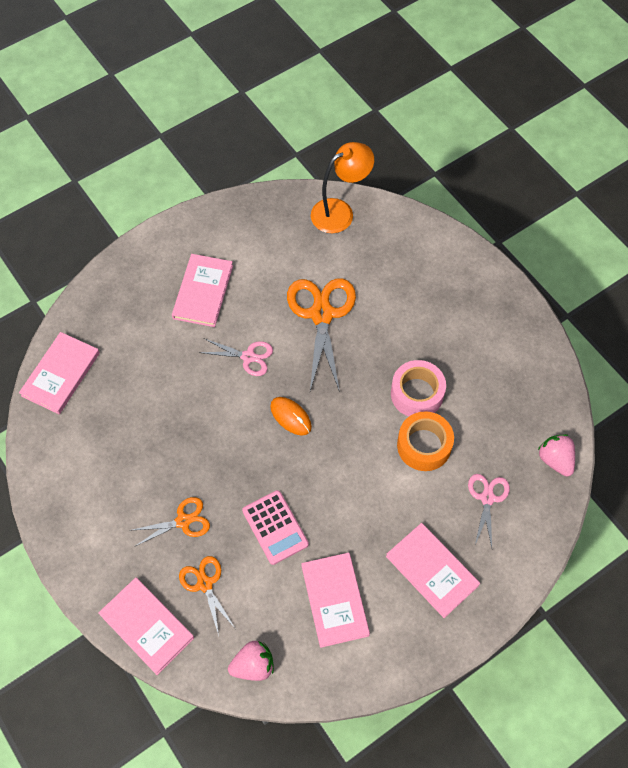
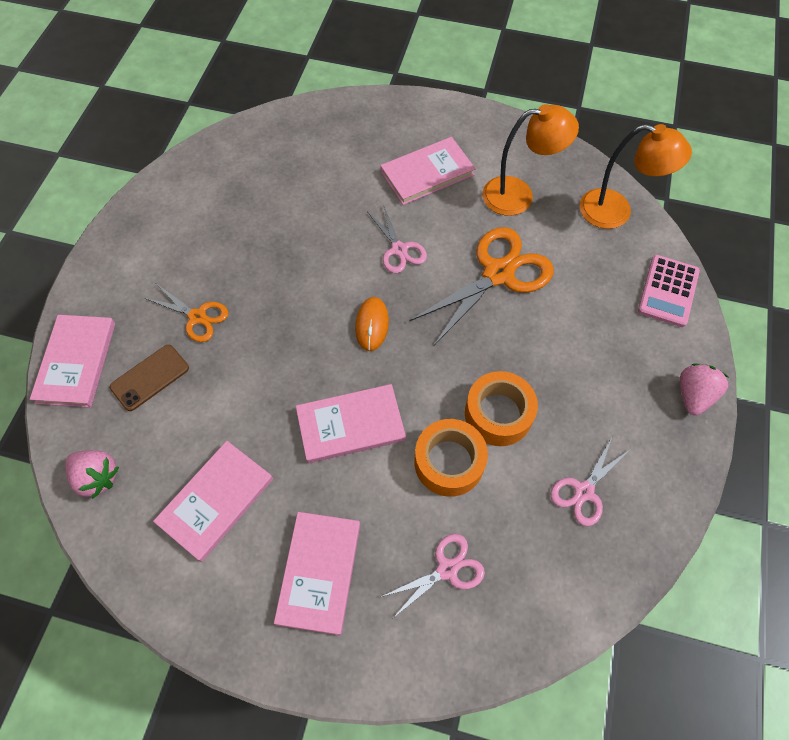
camera: 50 degrees right, 0 degrees up
(60, 374) = (258, 138): pink book -> pink book (350, 425)
(205, 584) = (150, 377): orange scissors -> brown phone
(274, 254) = (518, 195): none -> orange lamp
(275, 527) = (250, 393): pink calculator -> pink calculator (668, 291)
(417, 394) = (498, 414): pink tape -> orange tape
(502, 388) = (584, 491): none -> pink scissors
(555, 460) = (556, 610): pink strawberry -> pink strawberry (693, 395)

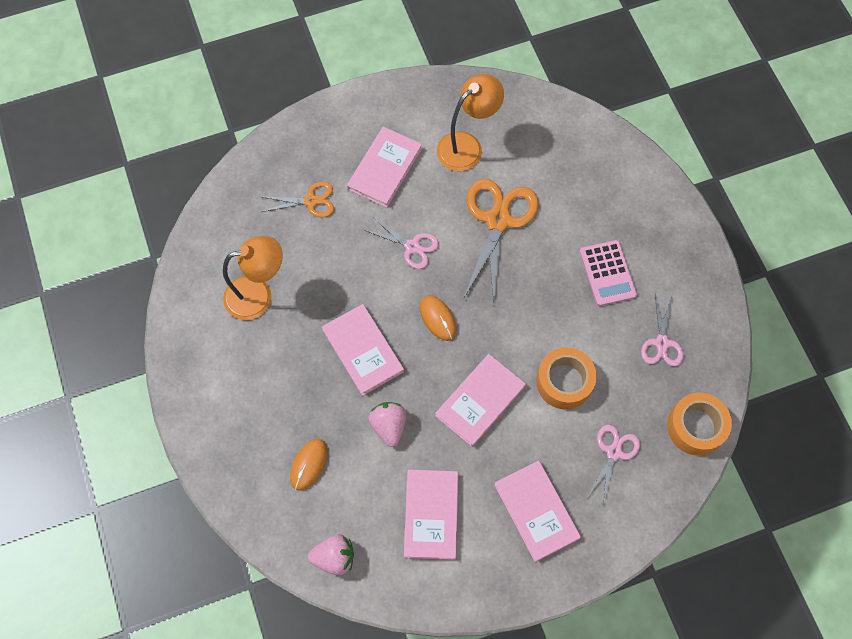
camera: 35 degrees left, 5 degrees up
(76, 362) = (242, 491): pink book -> pink book (363, 350)
(150, 377) = (309, 464): brown phone -> orange mouse
(197, 317) = (304, 397): orange scissors -> orange scissors (311, 201)
(498, 414) = (572, 326): orange tape -> orange tape (695, 427)
(616, 212) = (546, 117): orange lamp -> orange lamp (258, 295)
(668, 291) = (622, 160): pink calculator -> pink calculator (607, 273)
(693, 395) = (686, 229): pink strawberry -> pink strawberry (389, 426)

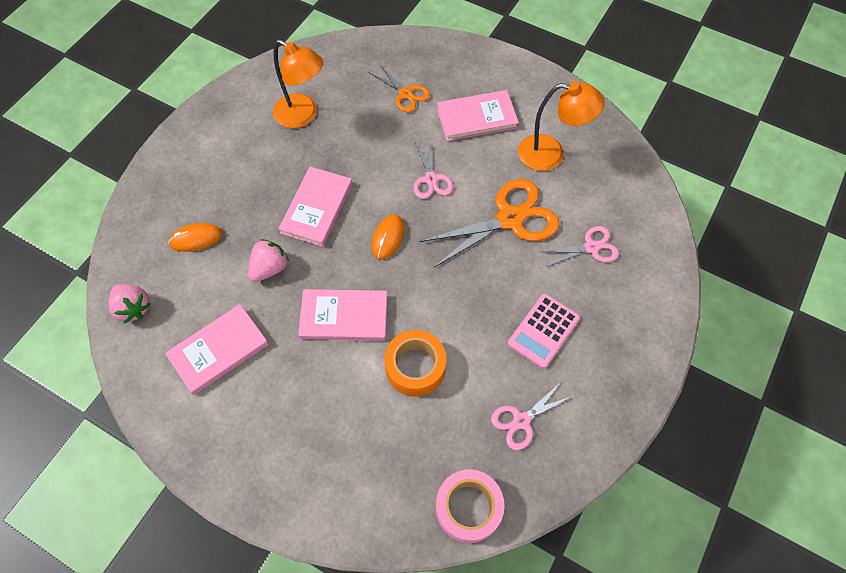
camera: 50 degrees right, 5 degrees down
(536, 511) = (282, 428): pink book -> none
(614, 452) = (385, 453): pink scissors -> pink scissors (591, 247)
(695, 427) = (468, 508): orange tape -> pink tape

